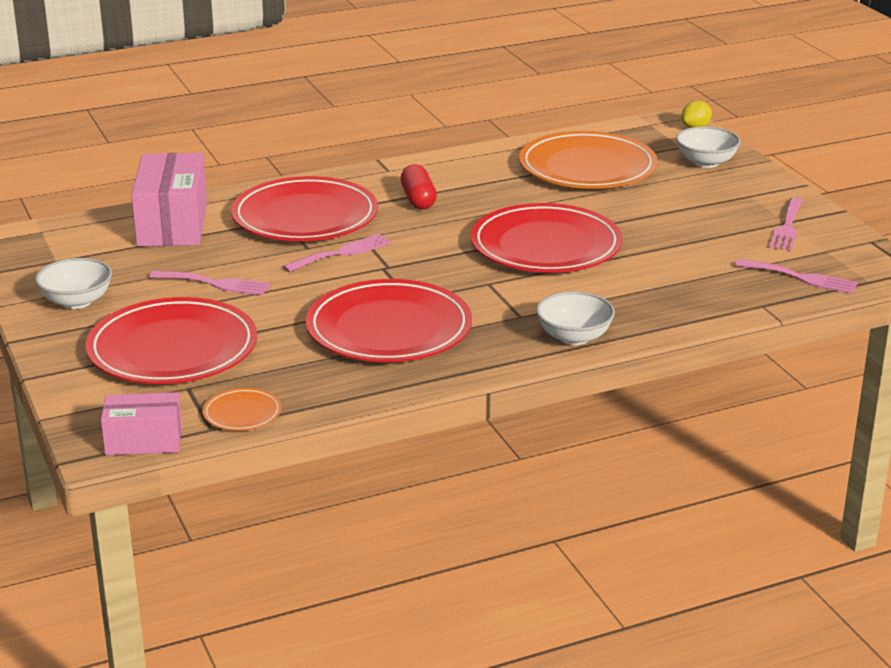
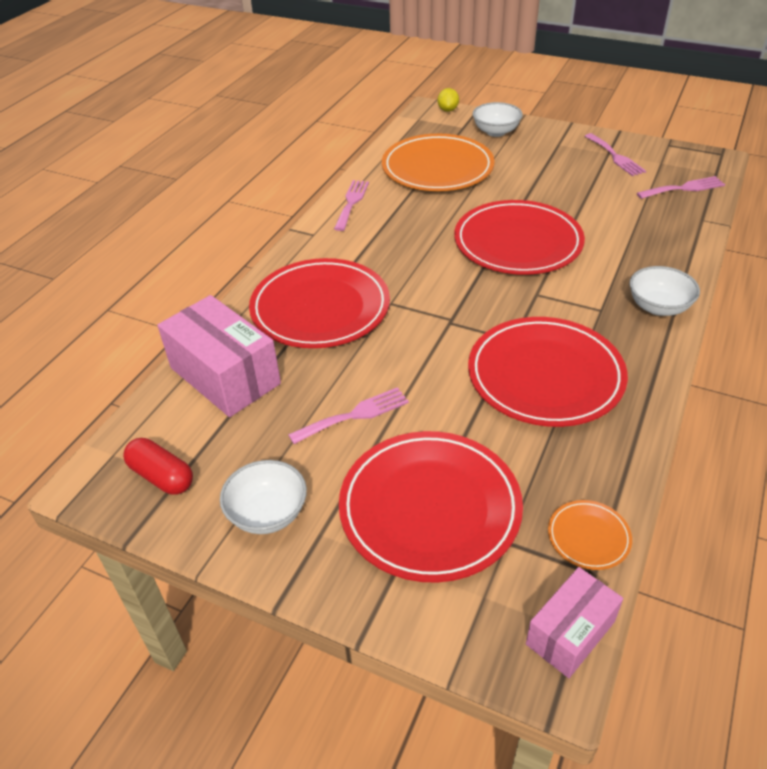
camera: 40 degrees left, 15 degrees up
(342, 253) = (400, 326): pink fork -> pink fork (351, 203)
(418, 199) = (375, 248): red capsule -> red capsule (162, 476)

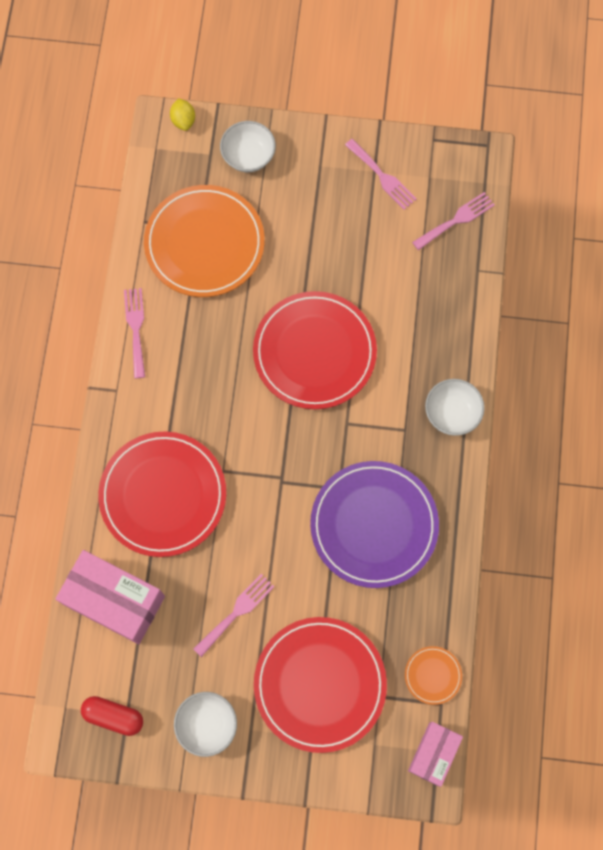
camera: 20 degrees left, 30 degrees up
(545, 376) = (374, 525): red plate -> purple plate

